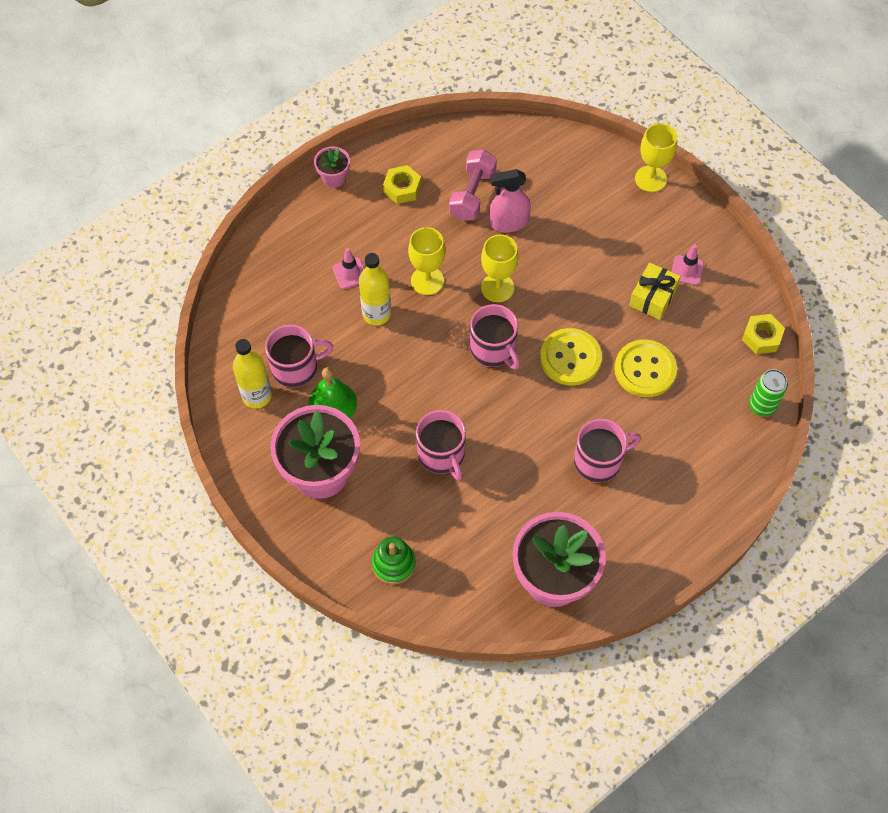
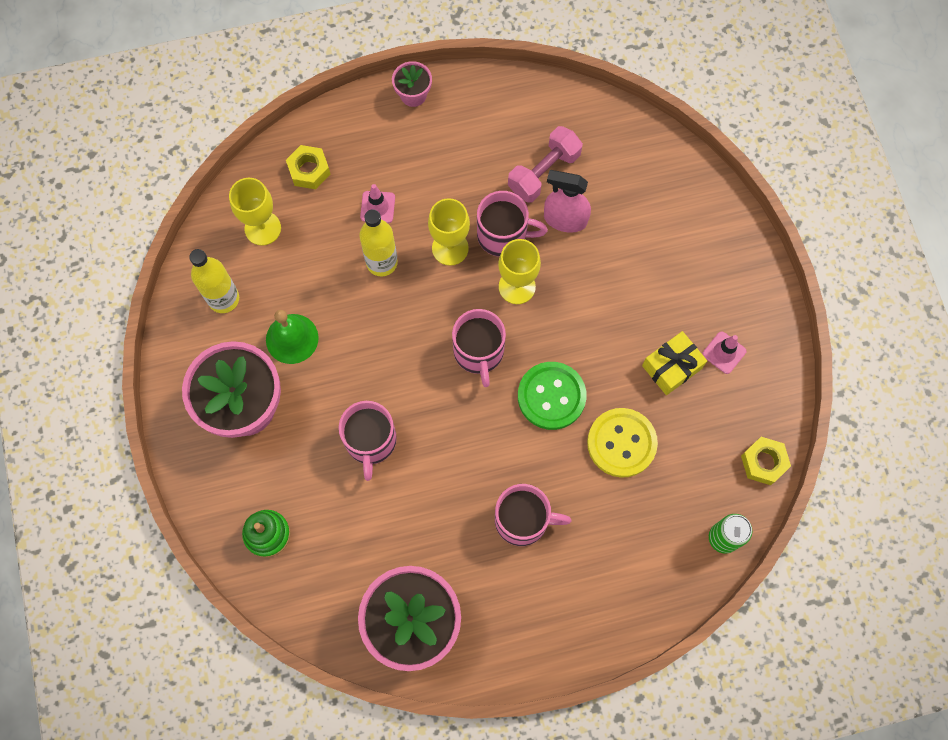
camera: 25 degrees right, 10 degrees up
(296, 367) = (275, 285): pink mug -> pink mug (503, 235)
(402, 188) = (476, 135): yellow nut -> yellow nut (309, 170)
(570, 358) = (551, 396): yellow button -> green button
(650, 179) = (740, 233): yellow goblet -> yellow goblet (262, 228)

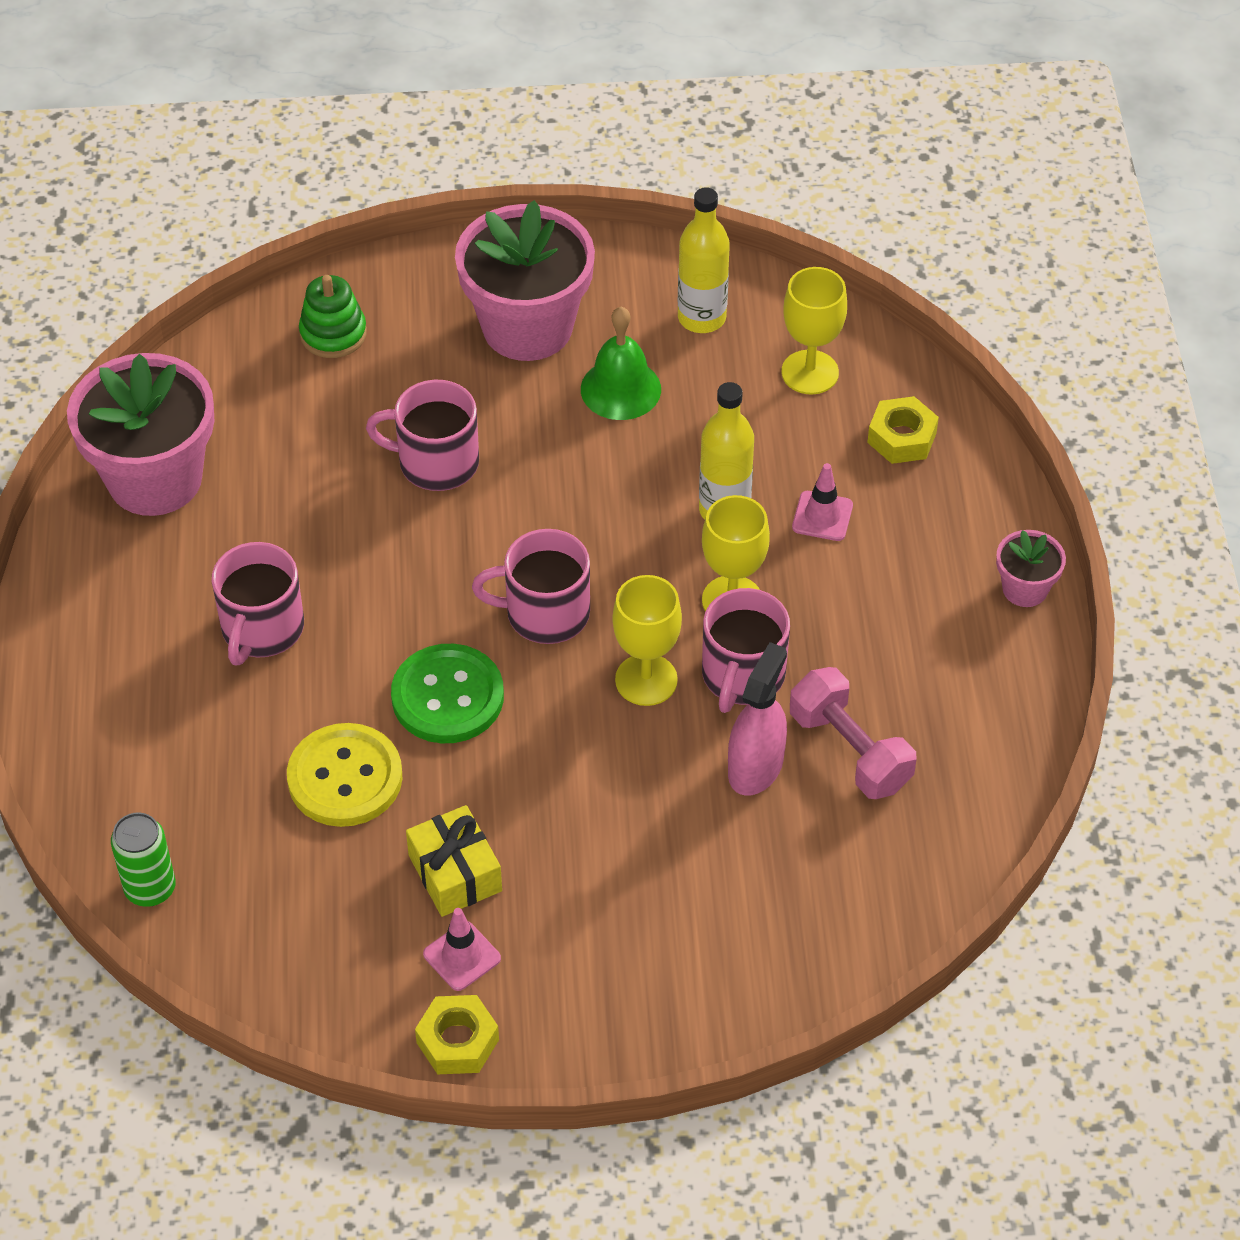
camera: 100 degrees right, 20 degrees down
(763, 462) = (255, 974): yellow nut -> yellow nut (457, 1041)

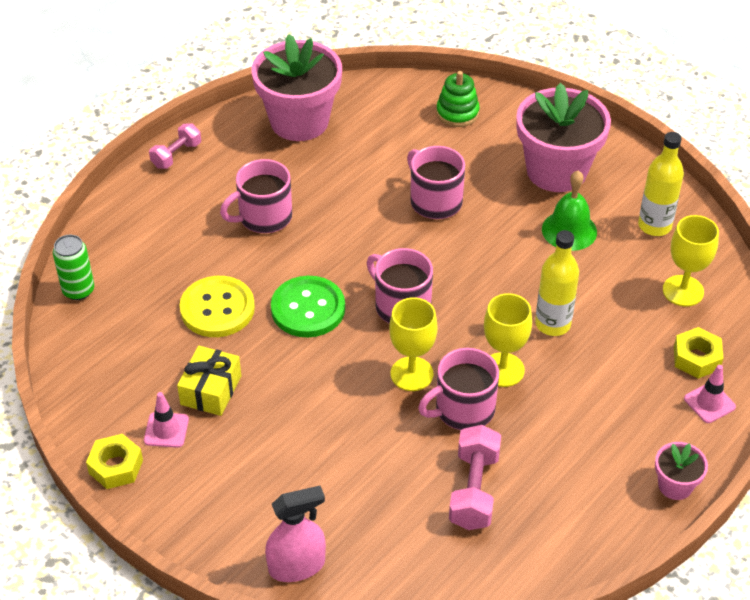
camera: 45 degrees right, 5 degrees down
(53, 634) = (176, 155): none -> pink dumbbell
(755, 767) = (415, 458): pink spray bottle -> pink spray bottle (297, 566)
(822, 516) = (602, 365): pink traffic cone -> pink traffic cone (709, 403)

